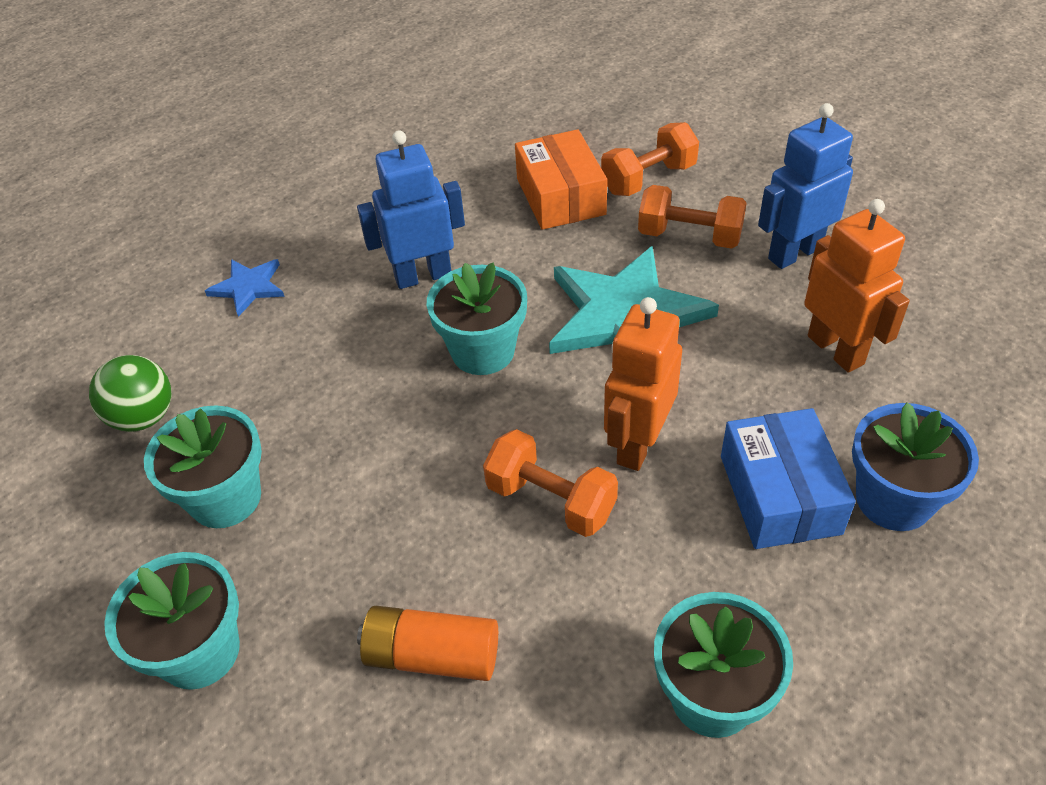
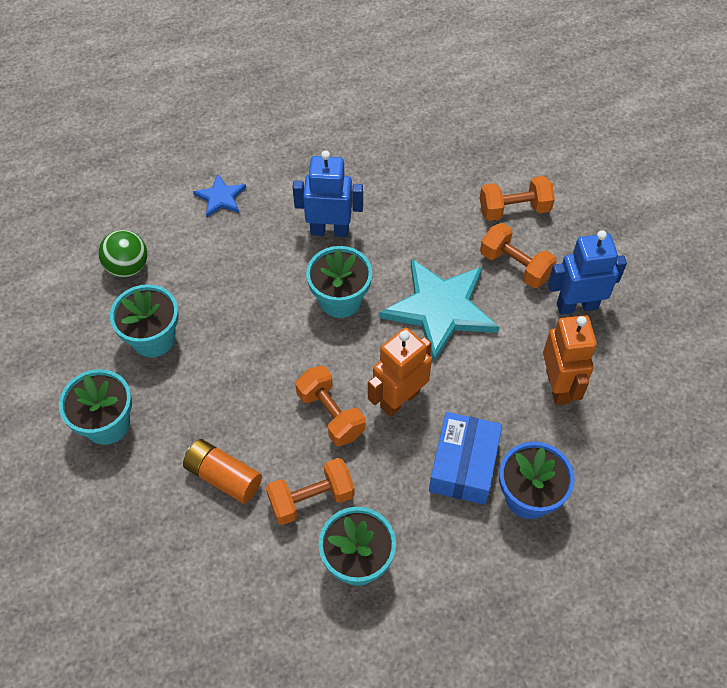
camera: 20 degrees right, 10 degrees up
(560, 196) = (447, 201): orange box -> none
(588, 631) = (311, 499): none -> orange dumbbell

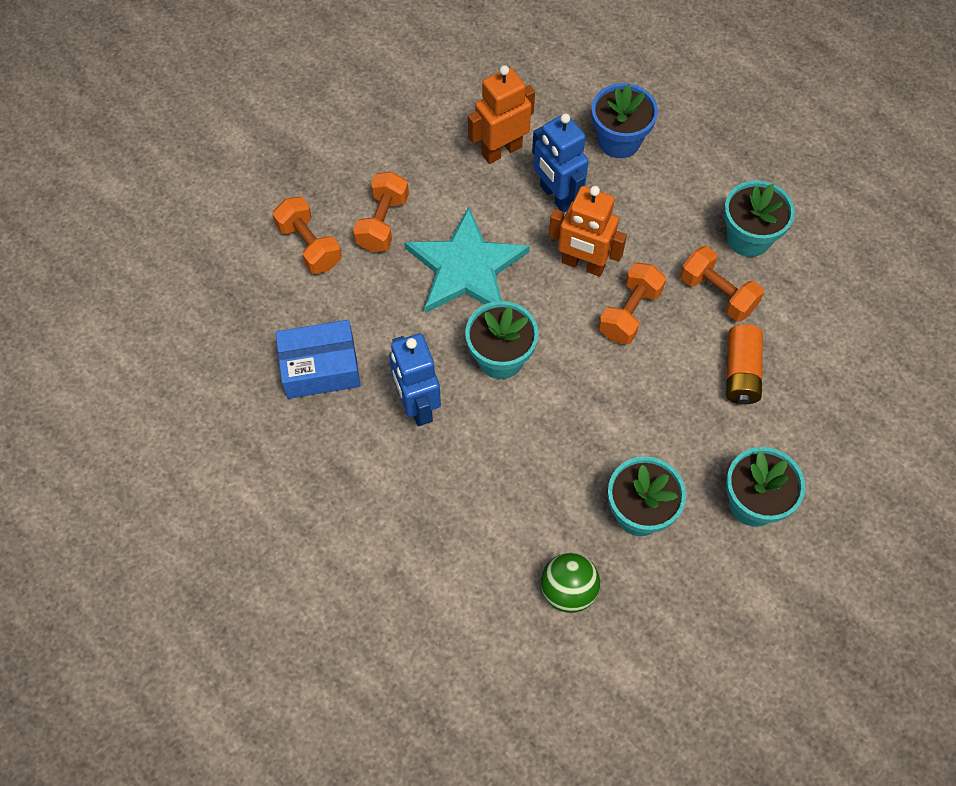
camera: 115 degrees left, 5 degrees up
(220, 197) = (424, 541): blue star -> none
(463, 465) = (618, 194): blue box -> blue box (320, 368)
(576, 306) = (406, 161): blue robot -> blue robot (556, 196)

